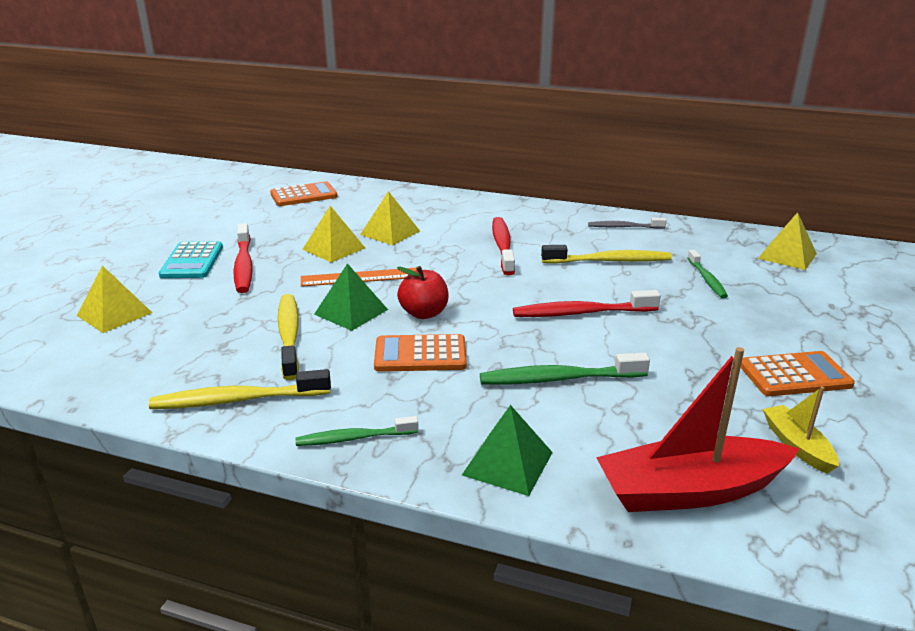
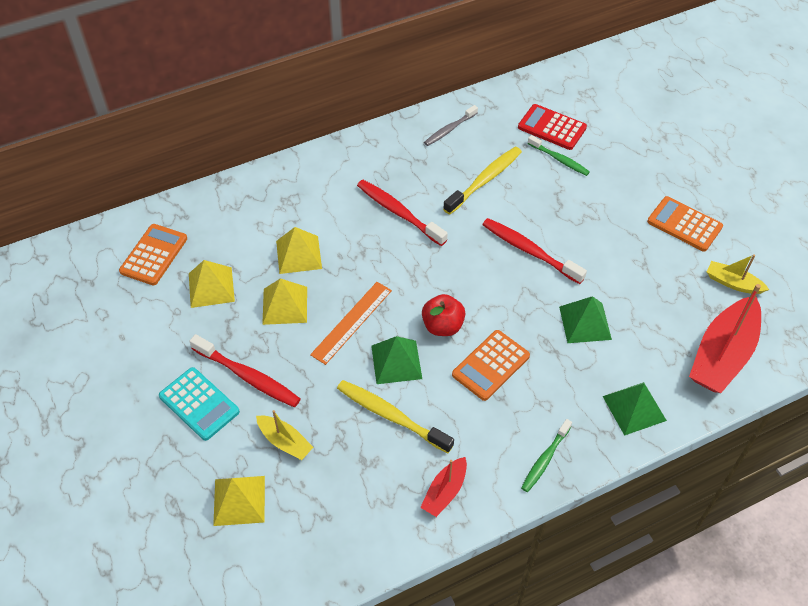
camera: 45 degrees left, 25 degrees up
(198, 305) = (285, 442): none -> yellow boat
(238, 400) = (444, 491): yellow toothbrush -> red boat
(559, 379) = (585, 323): green toothbrush -> green pyramid
(581, 313) = (530, 251): red toothbrush -> red toothbrush turned 90 degrees clockwise
(729, 261) = (552, 128): none -> red calculator
(787, 256) = (576, 98): yellow pyramid -> yellow pyramid (211, 287)
(794, 375) = (684, 224): orange calculator -> orange calculator turned 90 degrees counterclockwise

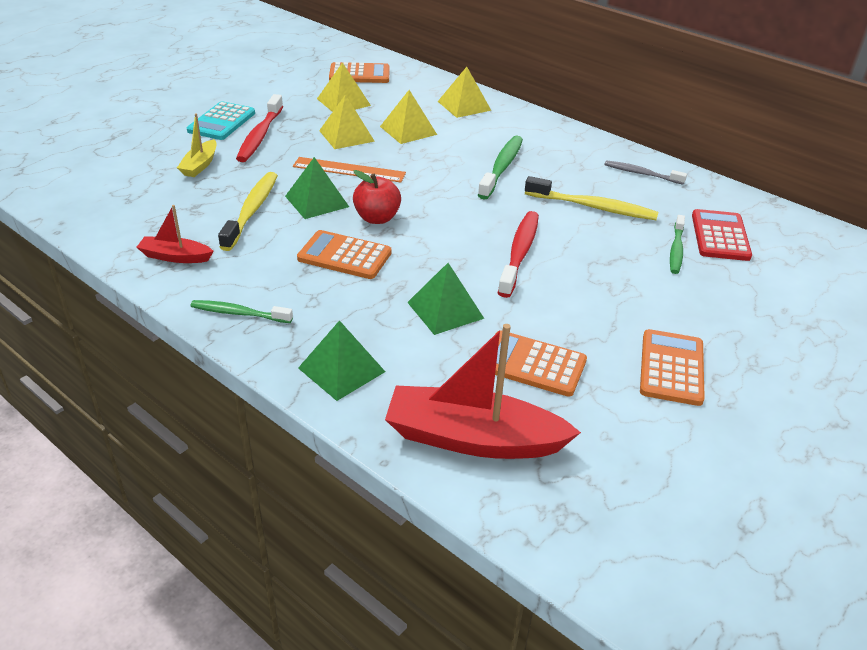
camera: 65 degrees right, 15 degrees down
(239, 500) = (133, 158): yellow pyramid -> yellow pyramid (464, 106)
(399, 212) = (502, 168): red toothbrush -> green toothbrush
(660, 295) = (533, 364): none -> orange calculator
(733, 283) = (607, 431): yellow boat -> none

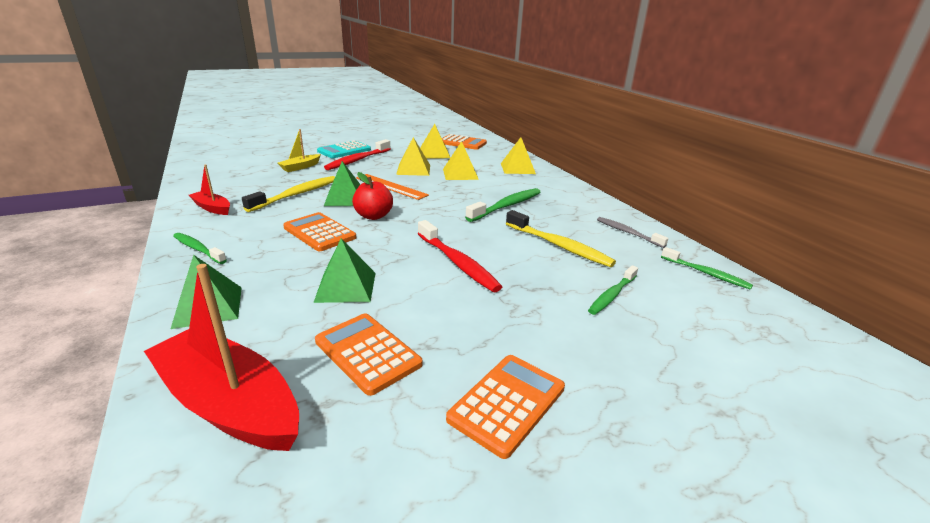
camera: 25 degrees right, 10 degrees down
(519, 253) = (457, 263): red toothbrush -> red toothbrush turned 105 degrees clockwise
(720, 236) = (670, 295): red calculator -> none
(733, 204) = (706, 273): none -> green toothbrush

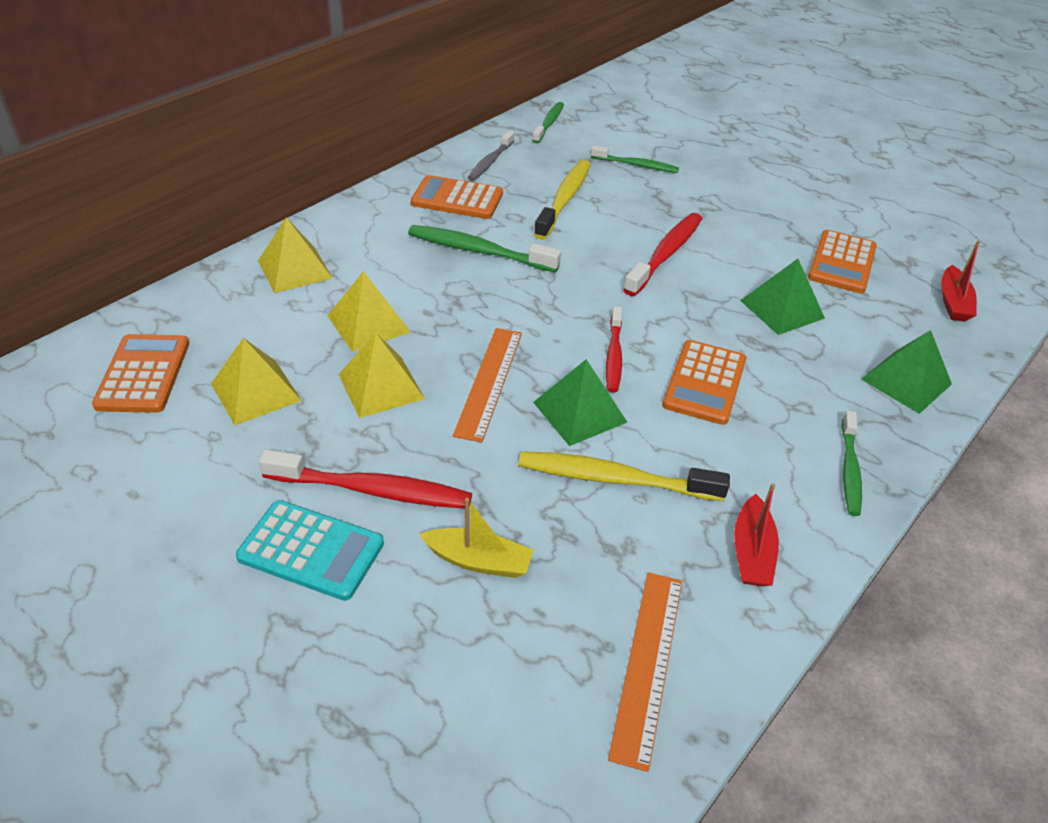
camera: 115 degrees left, 15 degrees up
(214, 179) = (648, 664): none -> orange ruler
(229, 403) = (953, 302): red boat -> red boat, size x0.51
(373, 216) = (614, 355): red apple -> red toothbrush
(507, 403) = (813, 195): orange calculator -> orange calculator (457, 199)

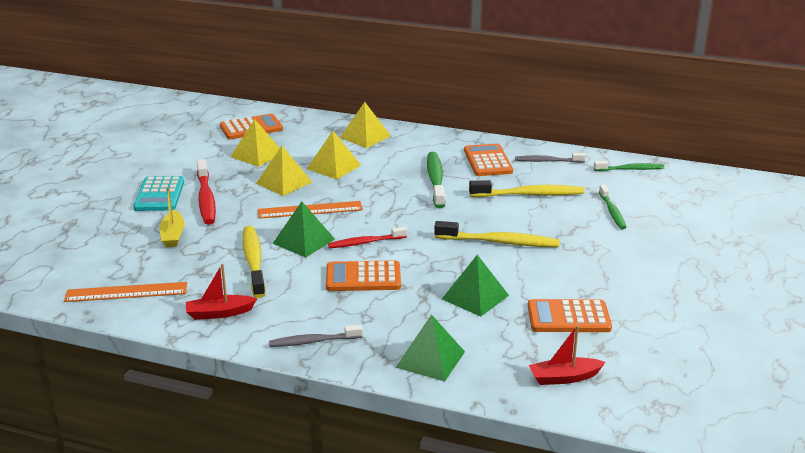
camera: 70 degrees right, 15 degrees down
(665, 254) = (499, 242): red toothbrush -> yellow toothbrush
(849, 469) = (313, 341): green toothbrush -> grey toothbrush

